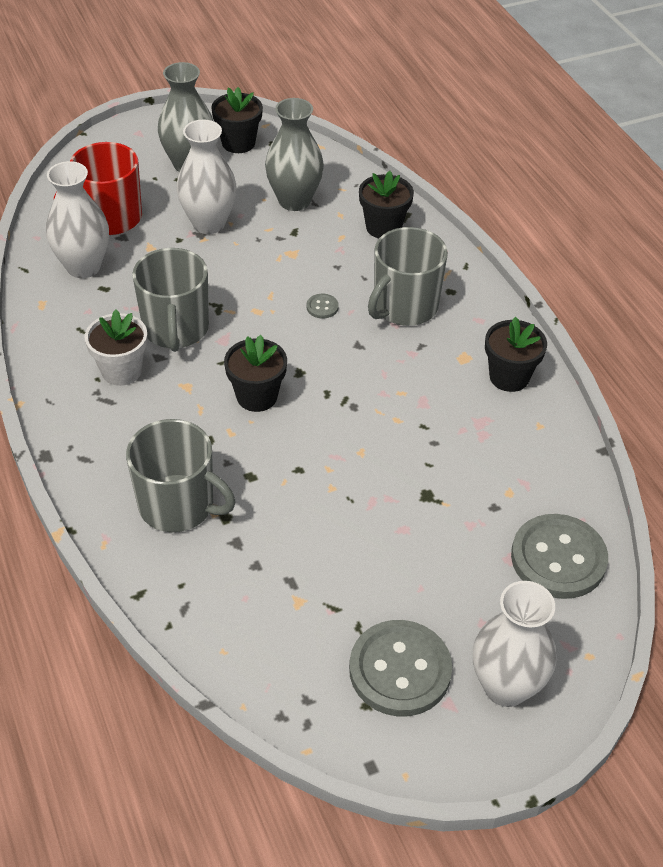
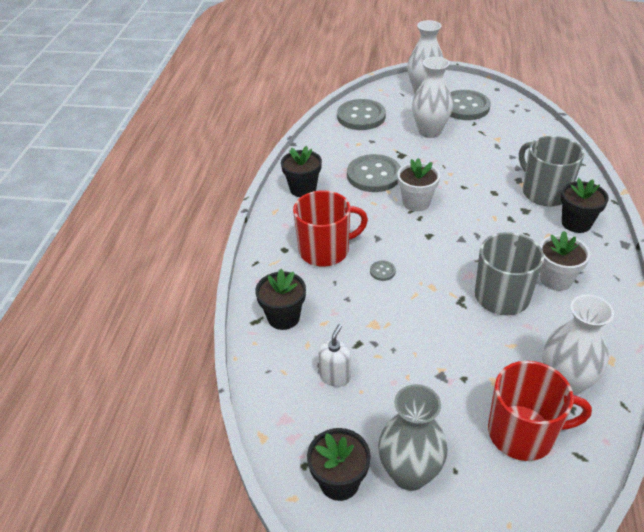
camera: 145 degrees left, 5 degrees down
(209, 223) = (427, 384): white vase -> white vase (429, 131)
(257, 396) = (466, 230): black flower pot -> black flower pot (576, 223)
(294, 201) = (335, 376): grey vase -> white soap dispenser
(346, 415) = (416, 202): none -> white flower pot
(404, 307) = (325, 250): grey mug -> red mug
(437, 438) = (374, 175): none -> grey button

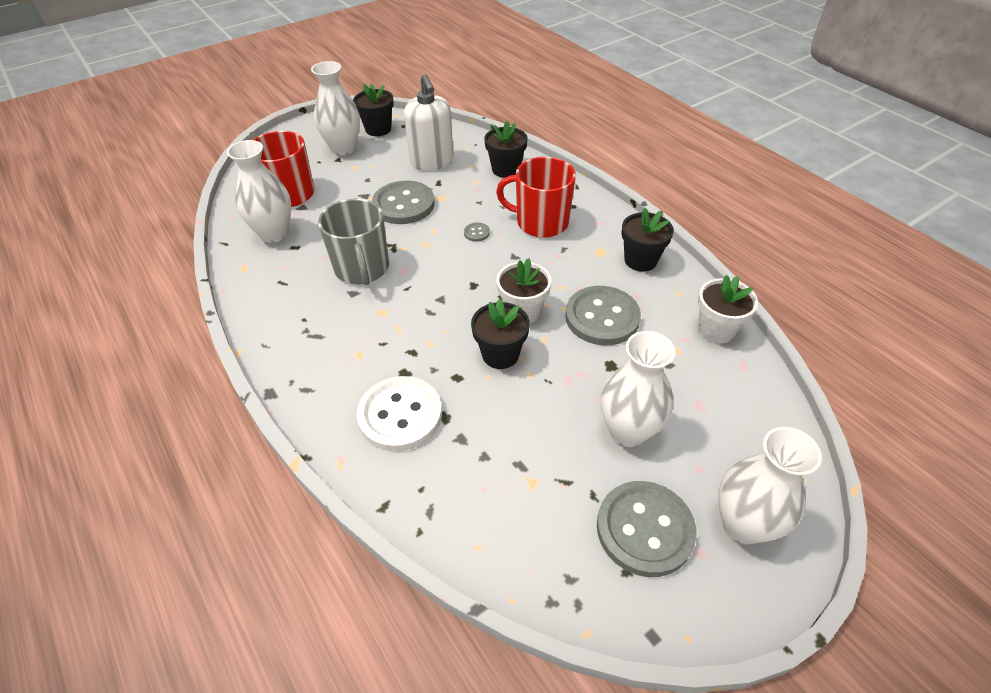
camera: 135 degrees right, 5 degrees up
(325, 250) = (541, 222): red mug -> red mug turned 75 degrees clockwise
(335, 376) = (432, 161): white soap dispenser -> white soap dispenser, size x1.80
(361, 116) = (738, 398): grey button -> grey button (404, 205)
(409, 473) = (343, 148): grey vase -> white vase
(544, 192) = (400, 415): grey mug -> white button
(556, 279) = (323, 309): white flower pot -> white flower pot (716, 330)
(576, 223) = (337, 389): black flower pot -> black flower pot (500, 354)

